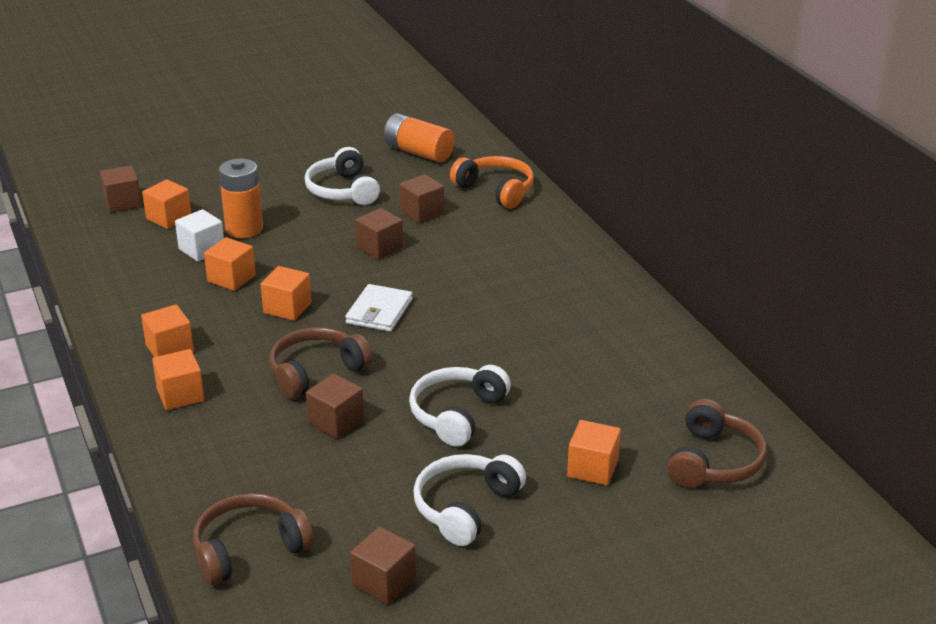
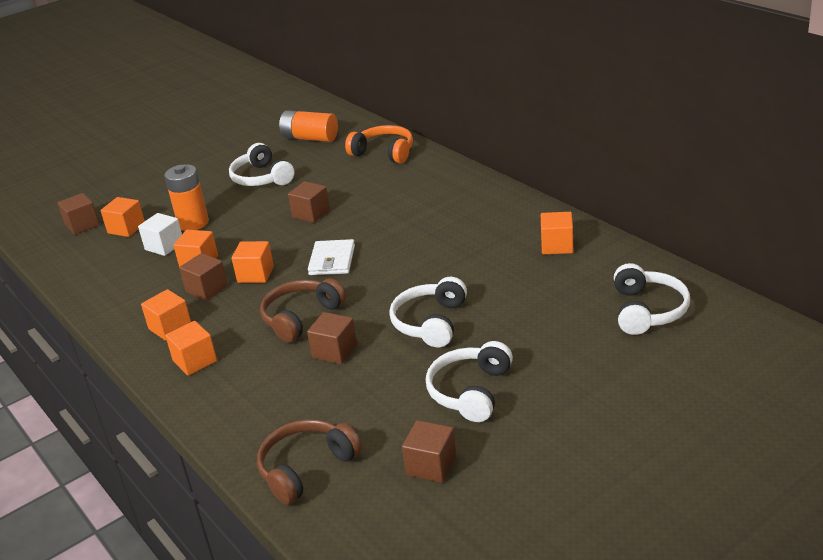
camera: 10 degrees left, 0 degrees up
(422, 213) = (333, 181): brown cube -> brown cube (207, 289)
(592, 468) = (557, 338): orange cube -> orange cube (557, 246)
(714, 461) = (647, 310): brown headphones -> white headphones

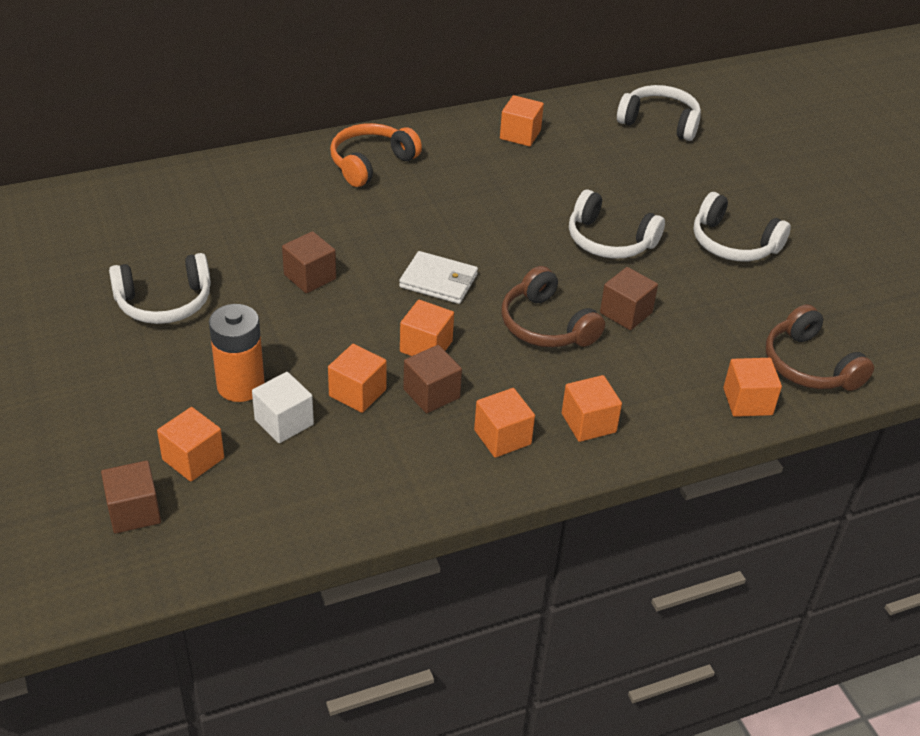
camera: 80 degrees left, 10 degrees up
(244, 437) = (747, 401): none -> orange cube
(310, 138) = (85, 239): orange battery -> none
(384, 153) = (201, 189): orange headphones -> orange headphones (371, 163)
(431, 465) = (829, 289): brown cube -> none

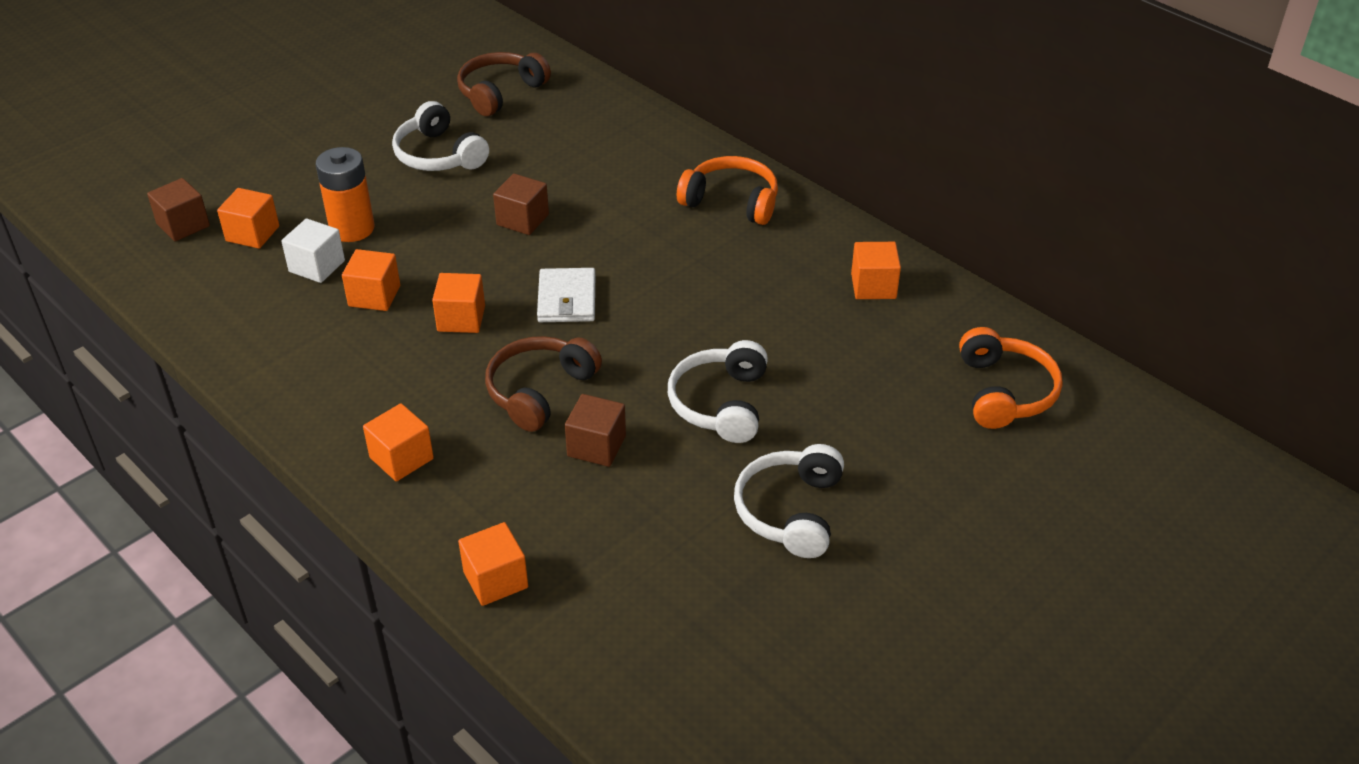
camera: 70 degrees right, 0 degrees up
(431, 393) = (395, 341): brown cube -> none
(502, 437) = (354, 403): orange cube -> none
(660, 122) = (1004, 392): white headphones -> orange headphones
(809, 365) = (590, 626): brown headphones -> brown headphones (500, 92)

